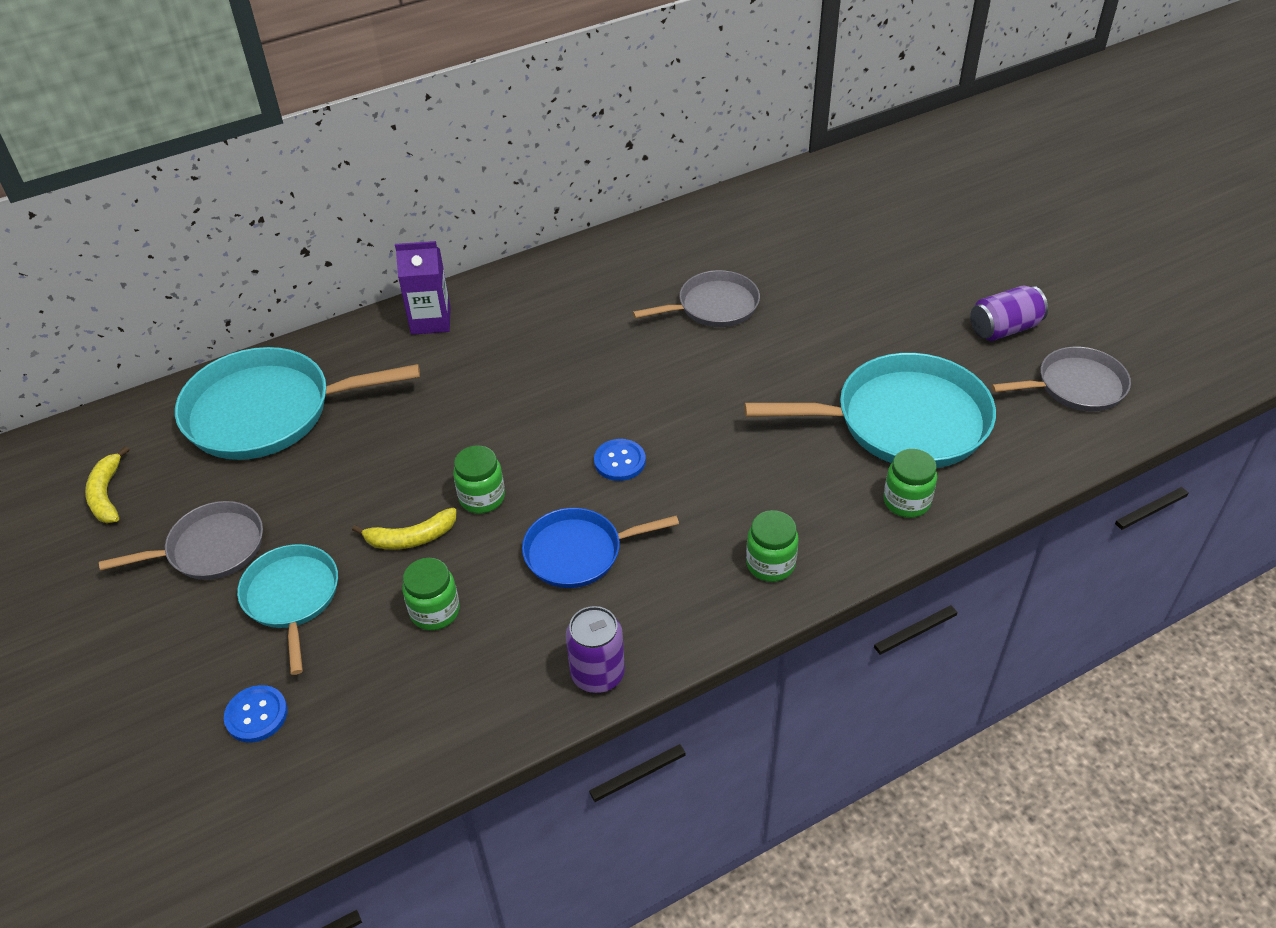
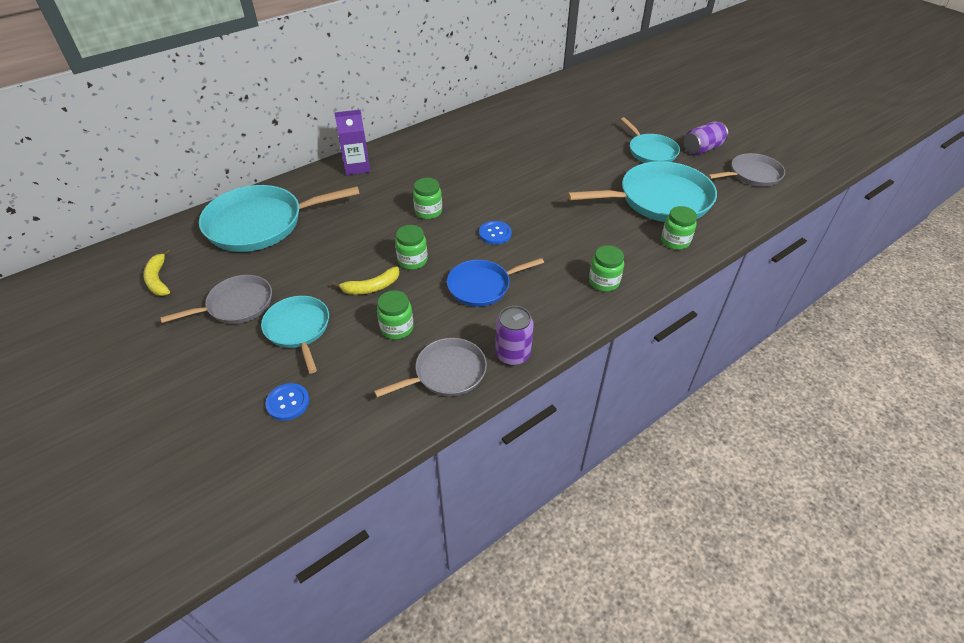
camera: 10 degrees left, 0 degrees up
(524, 412) = (428, 212): none -> green jar
(714, 306) = (530, 148): grey pan -> grey pan (447, 373)
(914, 327) = (651, 151): none -> turquoise pan

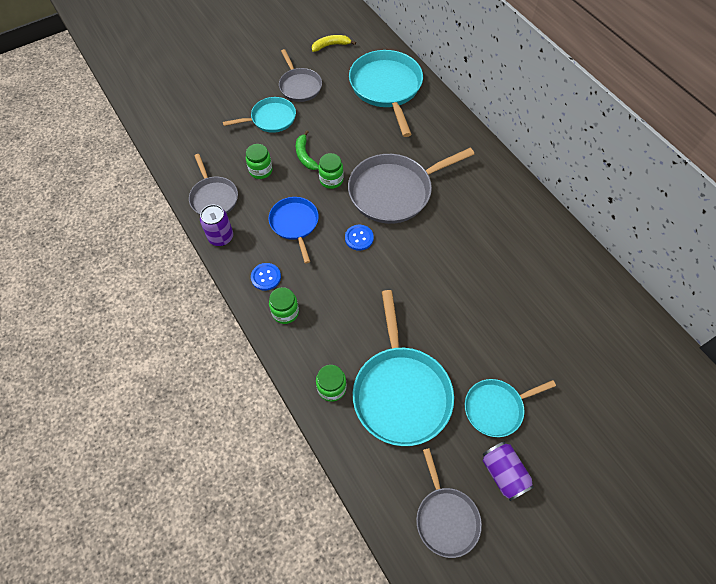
camera: 95 degrees right, 15 degrees up
(288, 402) = (211, 119): blue button -> blue button (266, 277)
(357, 167) = (463, 141): purple carton -> none
(371, 287) = (305, 155): yellow banana -> green banana
(428, 212) = (394, 191): green jar -> grey pan

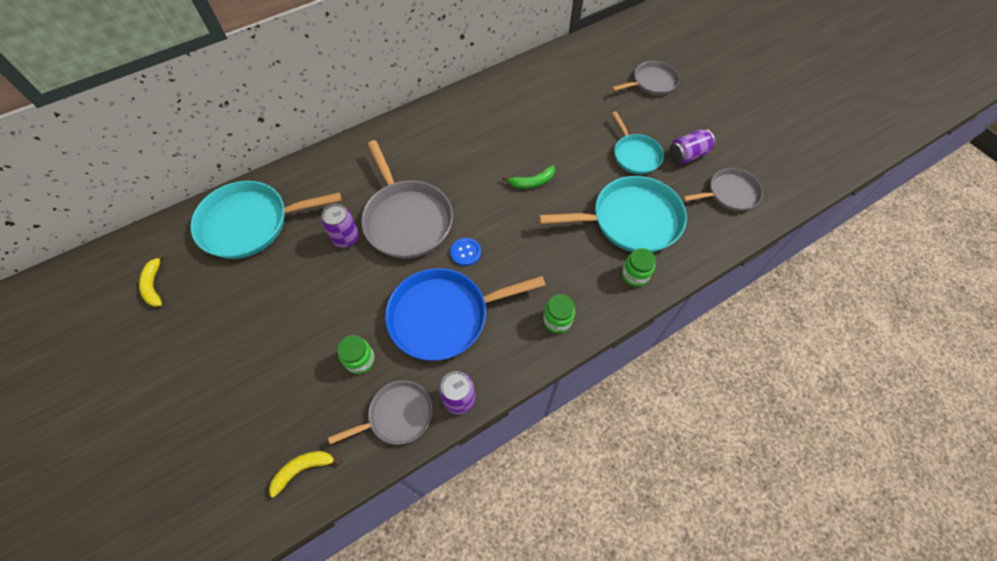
camera: 90 degrees left, 0 degrees up
(183, 147) = (303, 469): none -> yellow banana
(266, 277) = (514, 343): blue button -> none
(271, 118) = (273, 353): turquoise pan -> none
(295, 224) = (443, 316): blue pan -> blue pan, size x1.71
(300, 86) = (221, 321): grey pan -> grey pan (652, 82)
(305, 155) = (343, 309): green banana -> green banana (532, 182)
(331, 180) = (384, 280): green jar -> none
(373, 150) = (346, 238): none -> purple can

